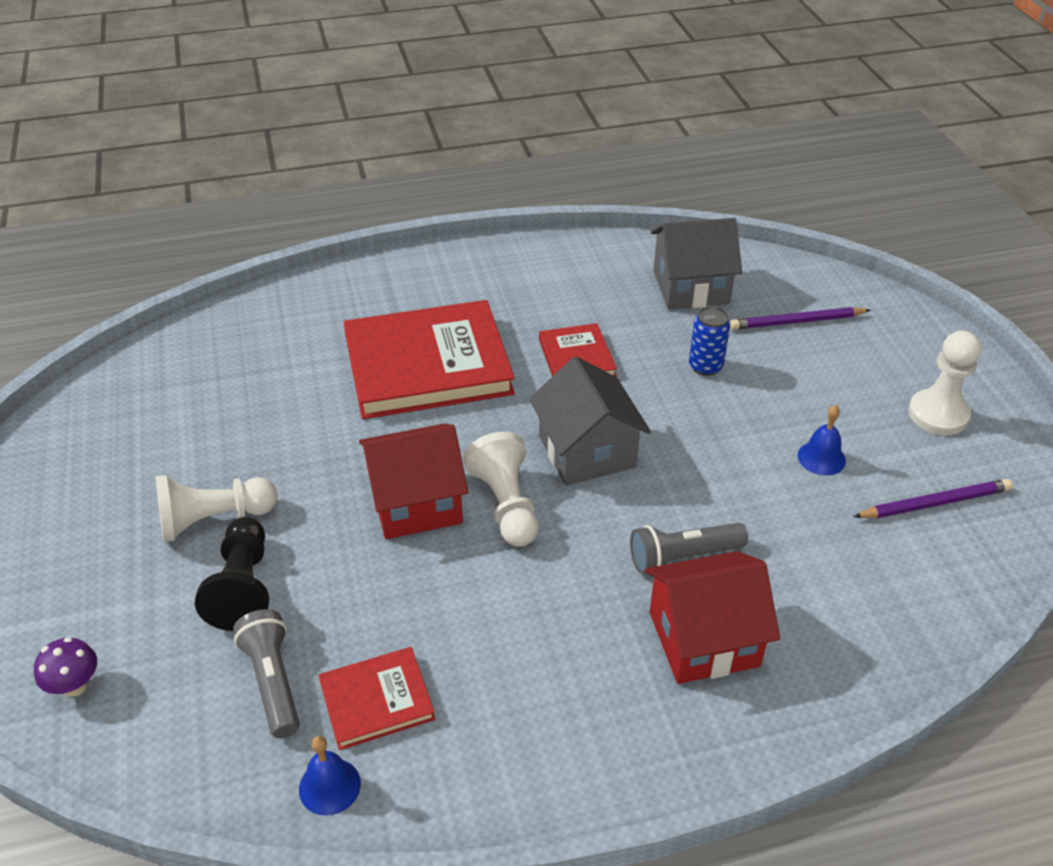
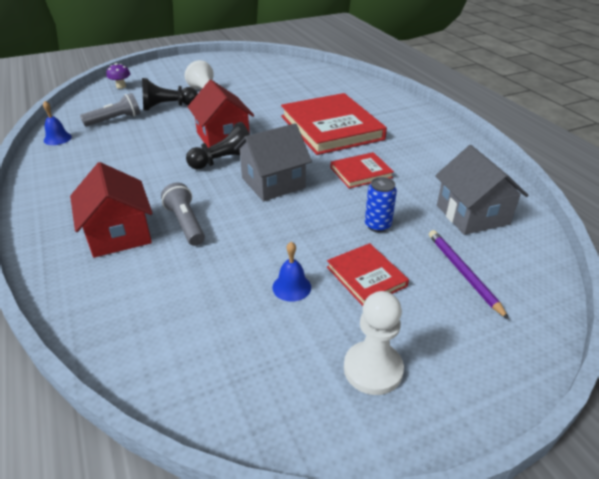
camera: 80 degrees right, 5 degrees down
(377, 701) = (99, 143): red book -> red book (366, 276)
(506, 505) = (224, 161): white pawn -> black pawn
(934, 503) = (250, 358): purple pencil -> none

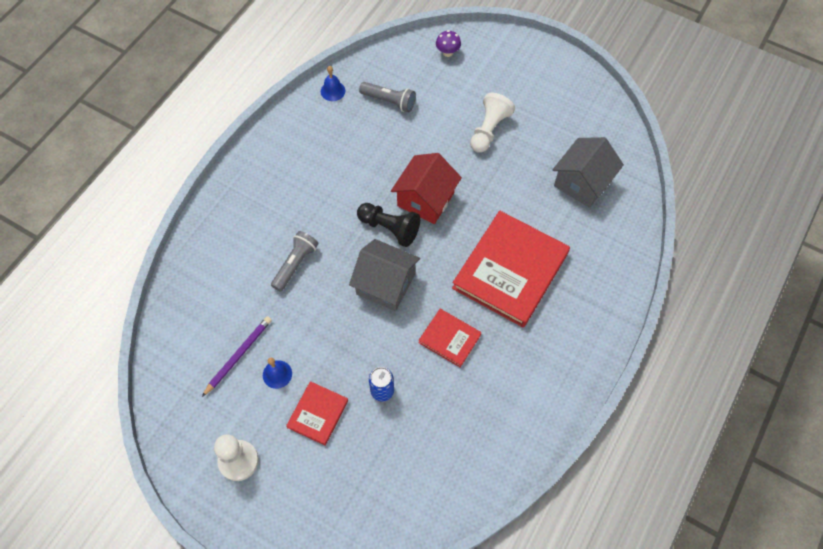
camera: 55 degrees right, 25 degrees up
(119, 234) = (257, 234): red house -> none
(167, 107) = (442, 118): black pawn -> none
(463, 273) = (364, 476): purple pencil -> purple pencil (238, 355)
(472, 214) = (447, 453): grey house -> grey house (582, 182)

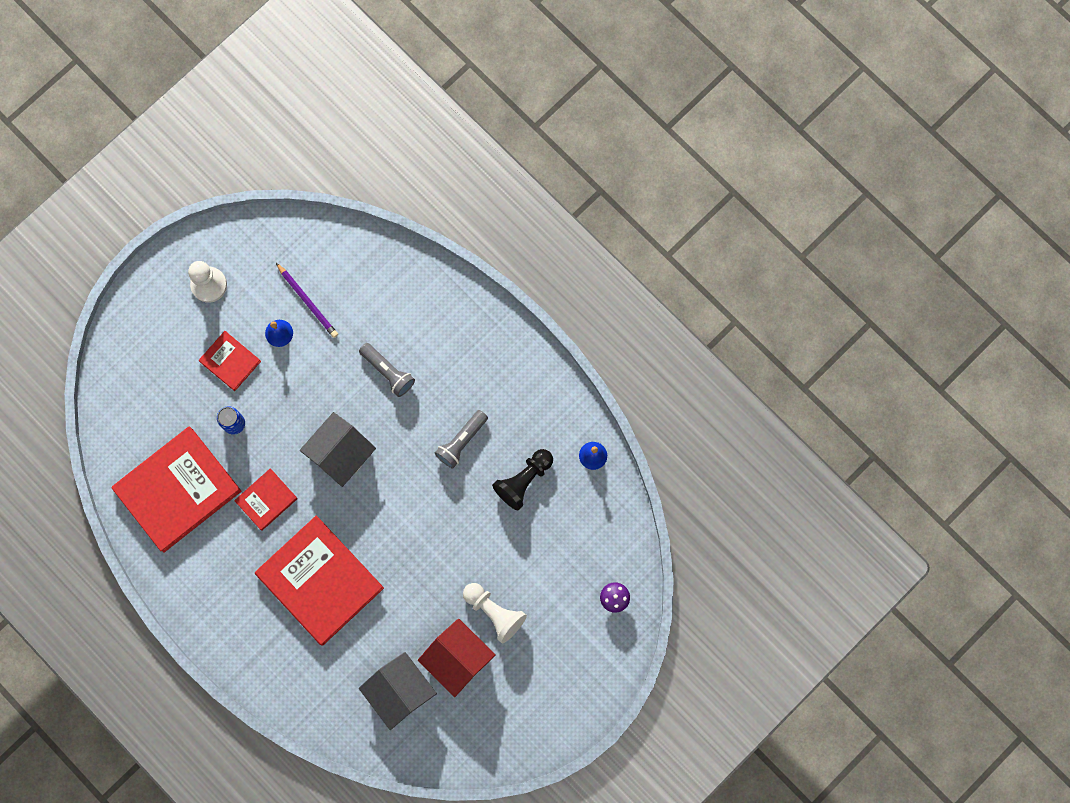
camera: 105 degrees right, 15 degrees up
(389, 101) = (562, 514): grey flashlight -> grey flashlight (461, 441)
(389, 228) = (402, 474): black pawn -> black pawn (524, 480)
(425, 199) = (426, 519): red house -> red house (457, 658)
(466, 427) = (178, 490): none -> red book

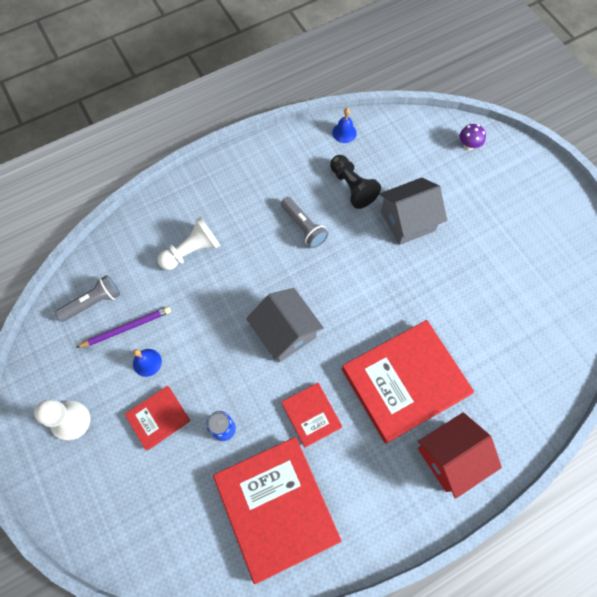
camera: 75 degrees left, 10 degrees down
(388, 372) = (220, 272): grey flashlight -> grey flashlight (93, 302)
(400, 691) = (525, 333): grey house -> grey house (407, 221)
(457, 658) = (501, 276): red house -> red house (450, 457)
(494, 612) = (464, 236): white pawn -> white pawn (192, 251)

